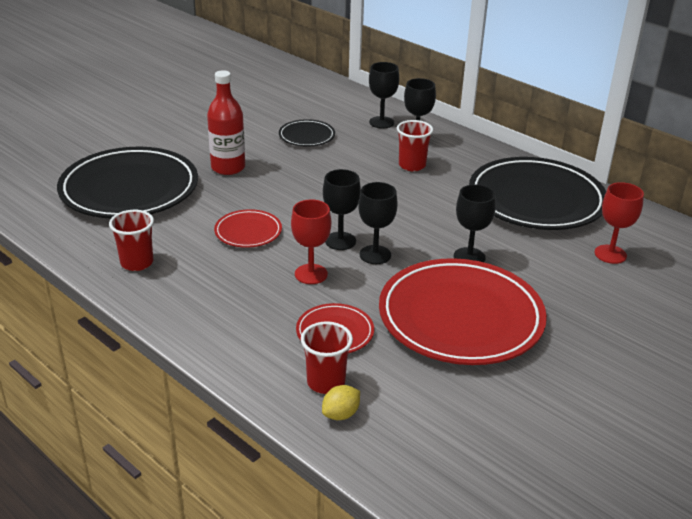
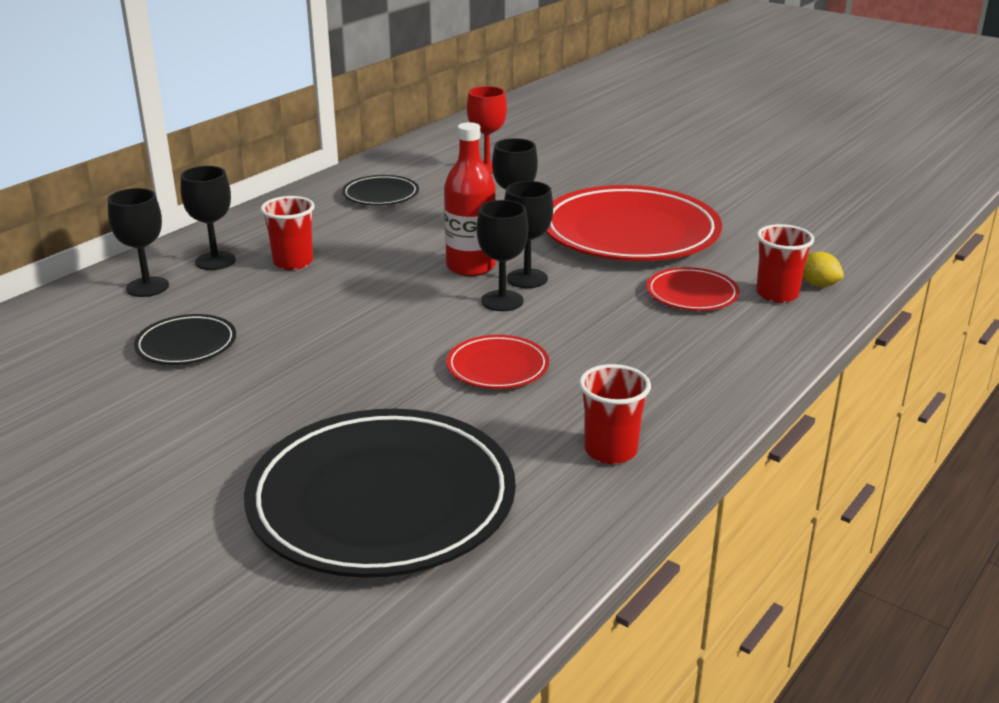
camera: 95 degrees left, 5 degrees down
(228, 167) = (297, 407): red bottle -> red bottle (470, 267)
(311, 274) = (584, 315): red goblet -> none
(536, 200) = (380, 195): black plate -> black plate, size x0.46

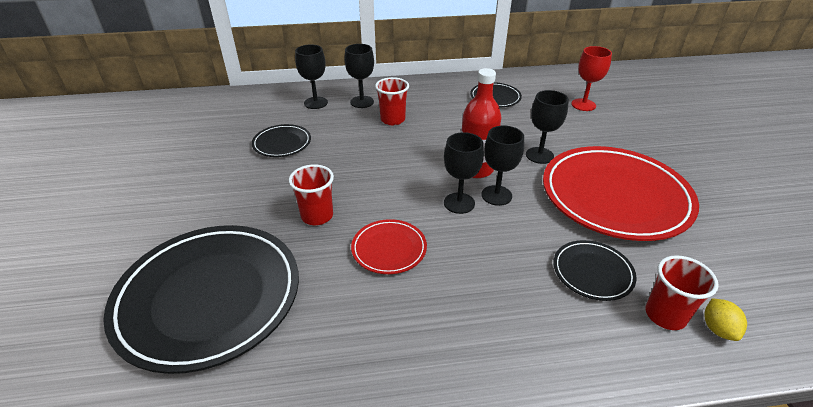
camera: 45 degrees right, 10 degrees up
(610, 451) = (357, 362): red cup -> red cup (317, 216)
(692, 294) = (592, 272): red plate -> black plate

